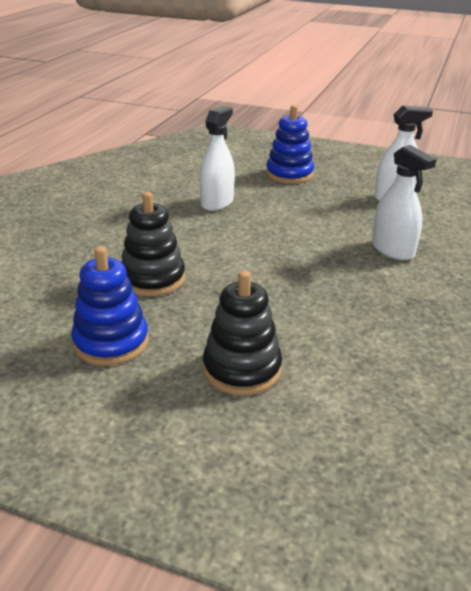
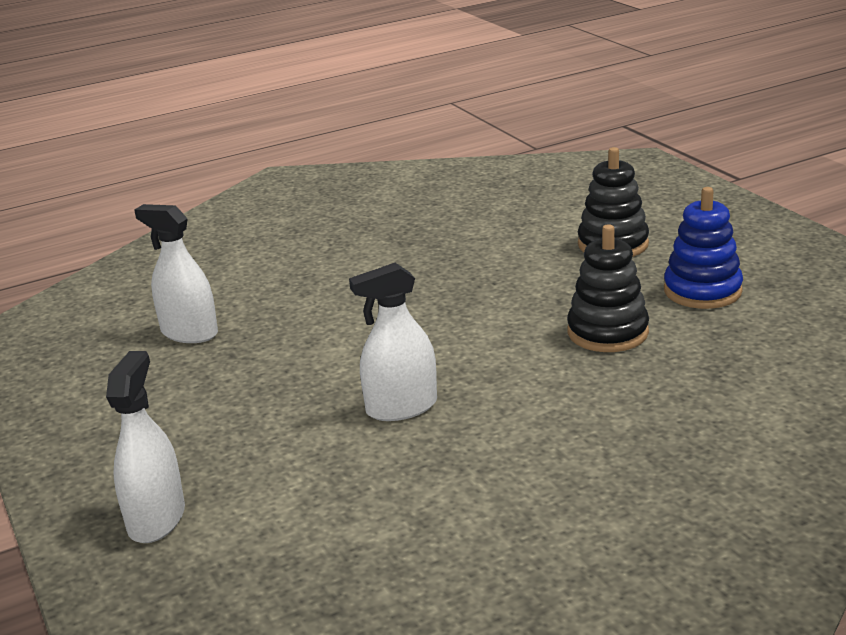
camera: 135 degrees left, 5 degrees down
(289, 174) = (222, 421): blue stacking toy -> none
(392, 250) = (328, 281): white spray bottle -> white spray bottle (156, 519)

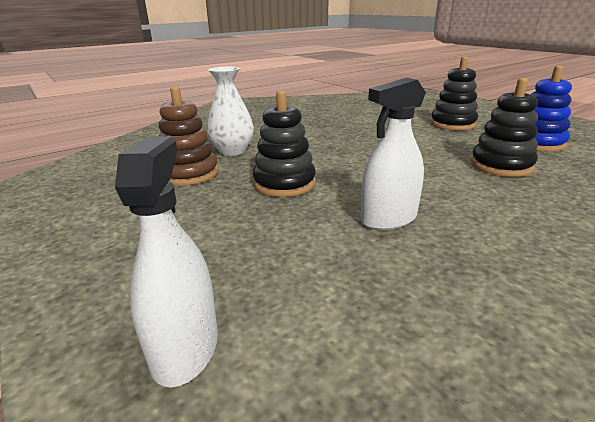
camera: 10 degrees left, 0 degrees up
(189, 333) = (189, 174): white spray bottle -> brown stacking toy
(255, 294) = (232, 151): none -> white vase
(304, 353) = (284, 183): none -> black stacking toy

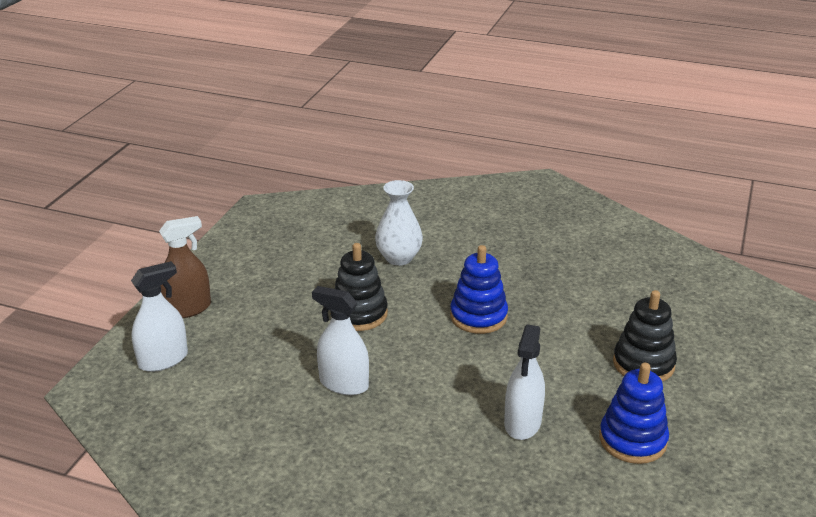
camera: 55 degrees right, 5 degrees up
(106, 281) = (187, 309): none -> brown spray bottle
(189, 174) = (333, 262): brown stacking toy -> none
(349, 147) = (478, 316): none -> blue stacking toy
(501, 165) = (522, 423): black stacking toy -> white spray bottle

